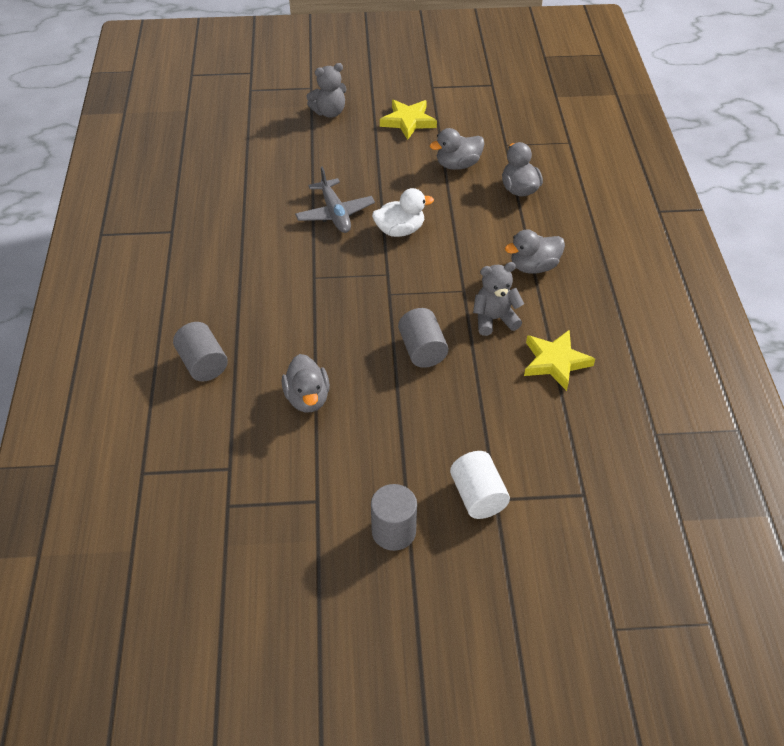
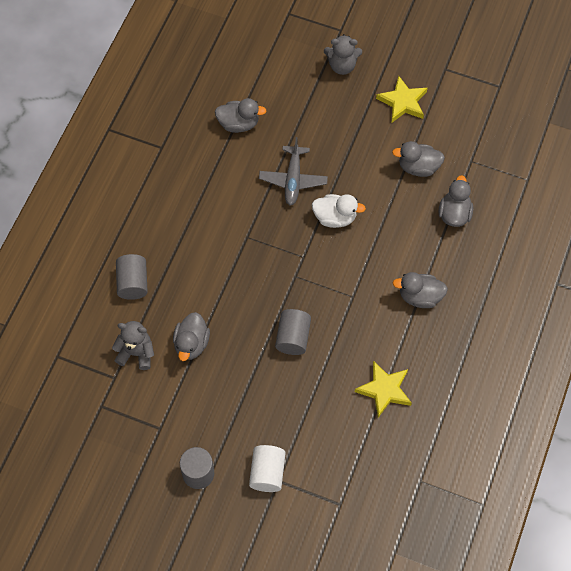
camera: 25 degrees right, 15 degrees up
(248, 186) = (239, 124): none -> grey duck
(494, 319) = (361, 333): grey teddy bear -> grey teddy bear (136, 353)

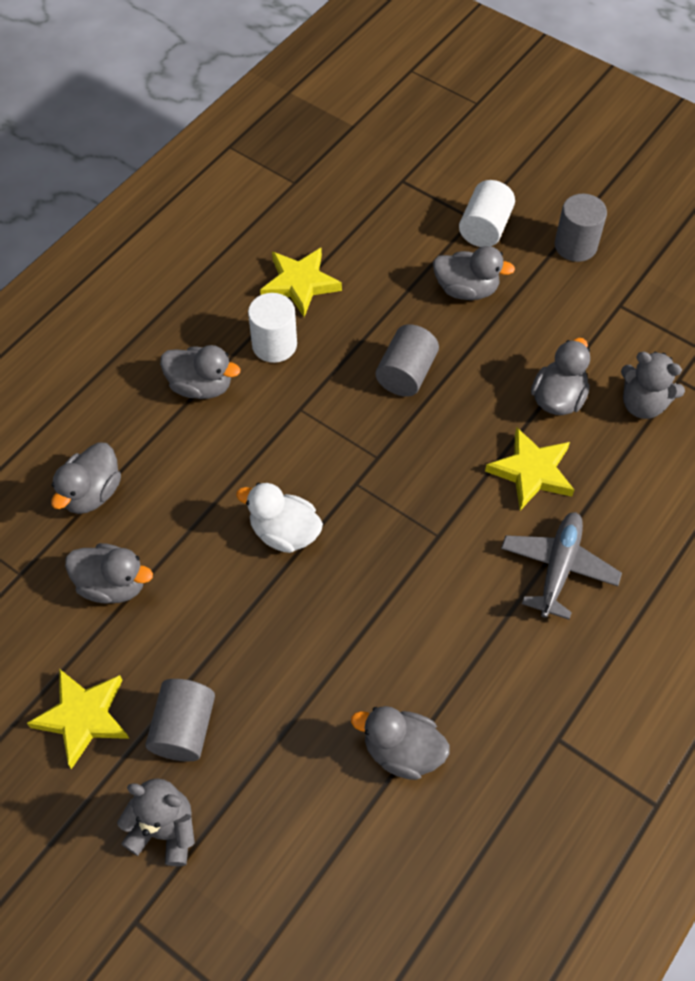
camera: 165 degrees left, 5 degrees down
(133, 283) = (637, 505): grey cylinder -> grey cylinder (183, 728)
(200, 289) = (531, 472): none -> yellow star
(268, 414) = (466, 289): none -> grey duck
(293, 180) = (333, 615): grey plane -> grey plane (558, 568)
(384, 338) = (274, 345): none -> white cylinder

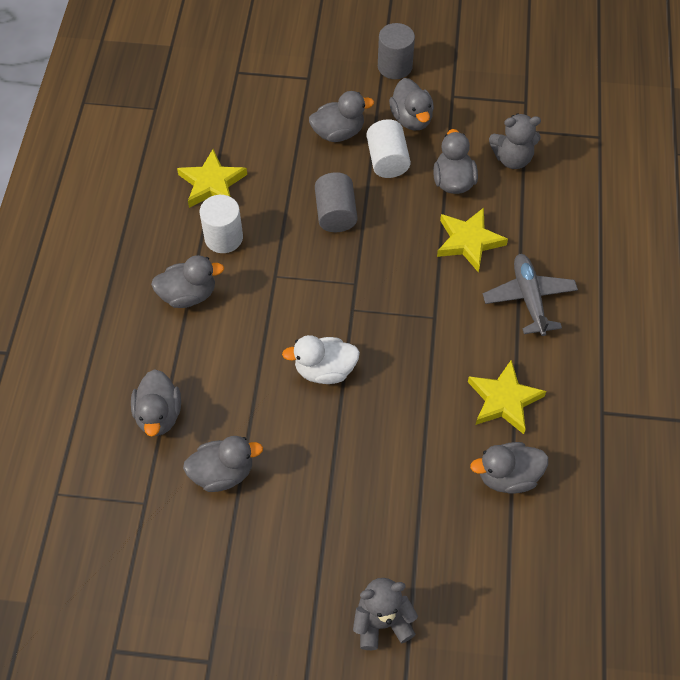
camera: 30 degrees left, 0 degrees up
(83, 717) = (268, 578): yellow star -> yellow star (504, 400)
(183, 728) = (347, 545): grey cylinder -> none
(484, 228) = (322, 82): white cylinder -> white cylinder (387, 160)
(556, 310) = (411, 119): none -> grey duck

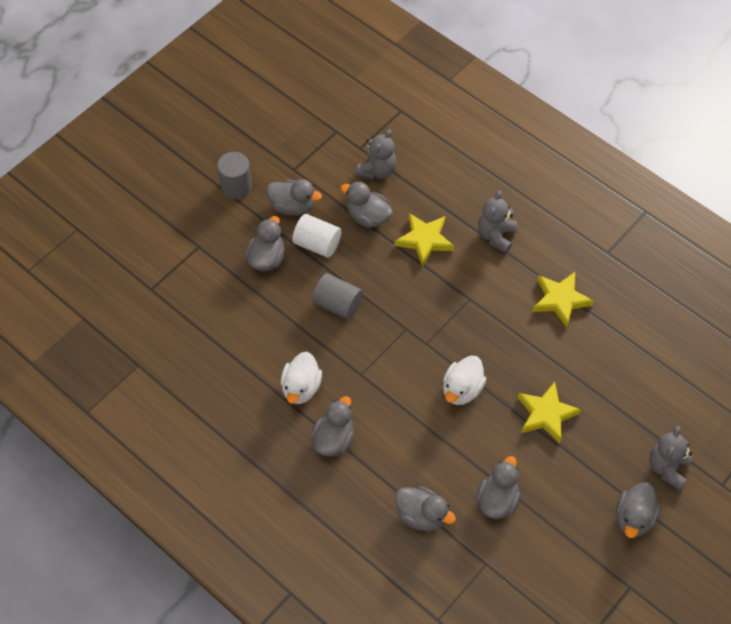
camera: 55 degrees left, 0 degrees up
(212, 183) = (245, 367): yellow star -> yellow star (546, 414)
(223, 238) = (301, 388): white cylinder -> white duck
(508, 476) = (615, 333): grey duck -> grey duck (634, 518)
(529, 298) = (496, 236): grey plane -> grey teddy bear

